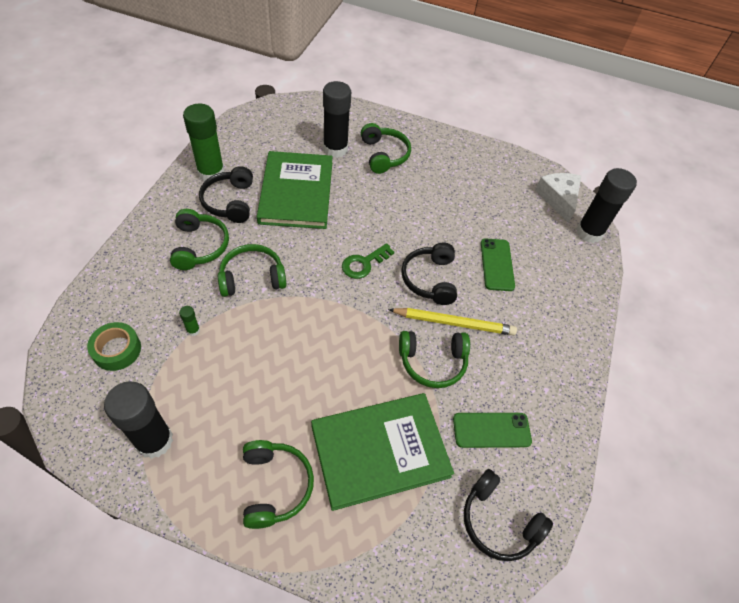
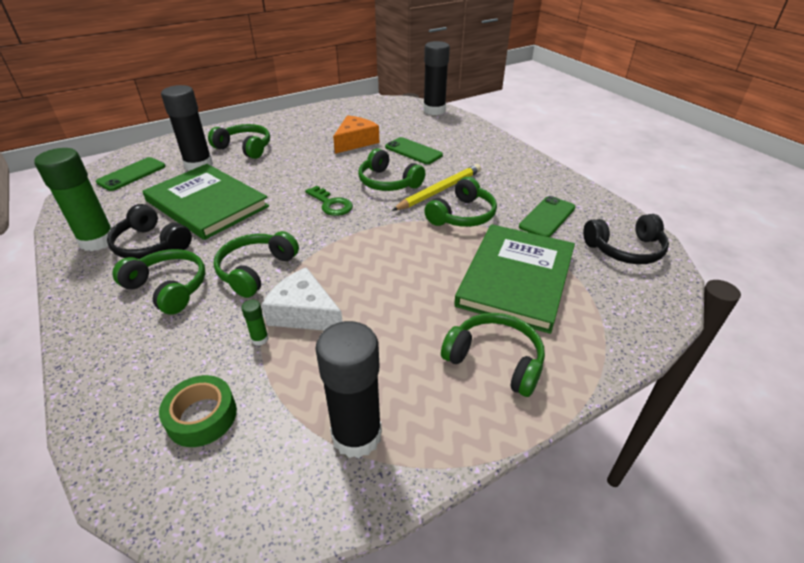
camera: 45 degrees left, 15 degrees down
(290, 125) = (132, 174): none -> green phone
(364, 263) = (331, 204): green key -> green key turned 45 degrees counterclockwise
(430, 279) = (388, 182): black headphones -> green headphones
(468, 214) = (355, 142): none -> orange cheese
(558, 199) = (393, 107): white cheese -> white cheese (304, 313)

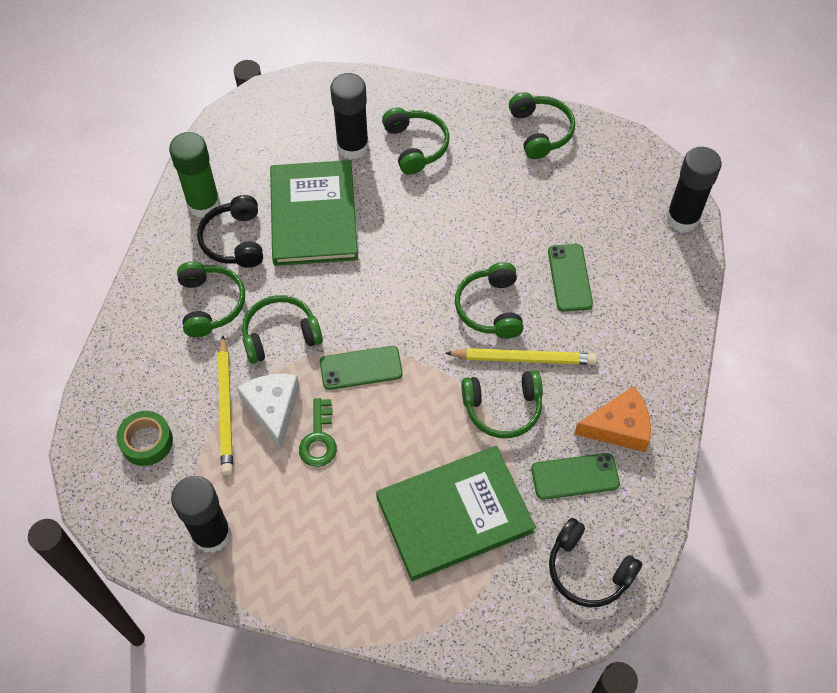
camera: 45 degrees right, 20 degrees up
(132, 174) = (289, 119): green phone -> green phone (361, 368)
(260, 339) = (226, 408): green glue stick -> yellow pencil
(331, 204) = (409, 299): green key -> green key (319, 438)
(355, 142) = (529, 215): orange cheese -> orange cheese (618, 427)
(495, 360) = (348, 564): green headphones -> green headphones (540, 131)

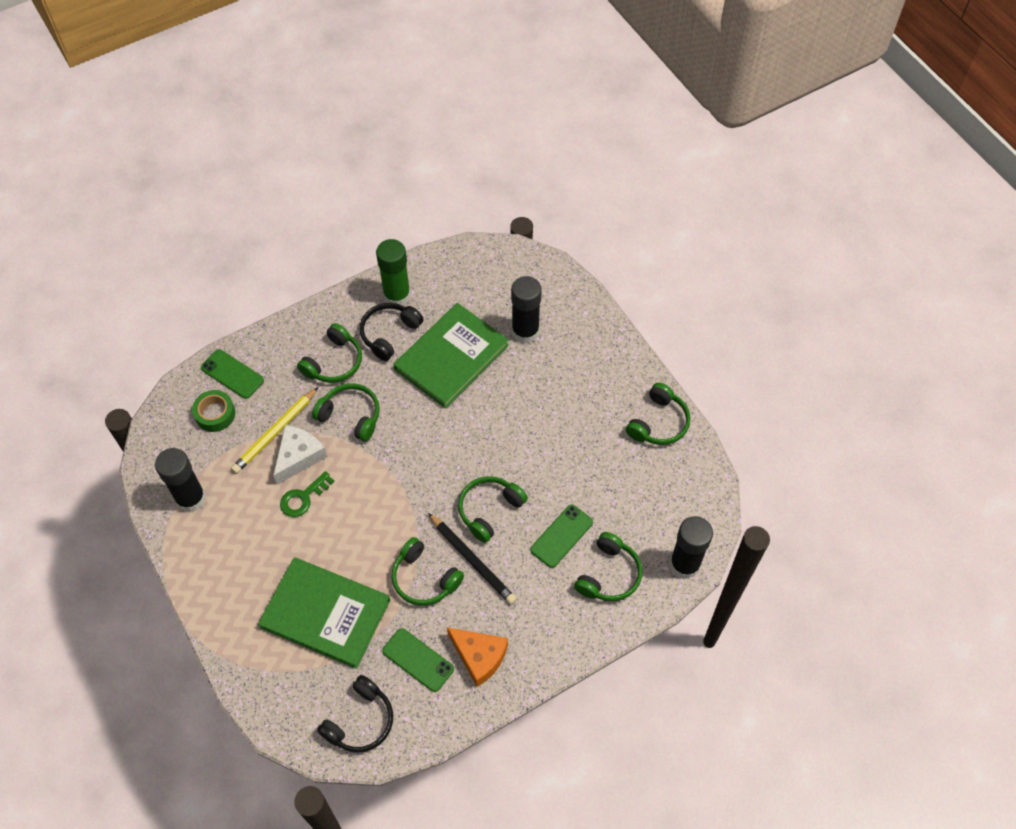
camera: 45 degrees right, 0 degrees up
(361, 368) = (372, 477): green phone -> green phone (232, 374)
(415, 146) = (565, 364): green headphones -> green headphones (609, 575)
(524, 358) = (472, 560): yellow pencil -> black pencil
(588, 570) = (360, 721): black headphones -> black headphones turned 135 degrees counterclockwise

